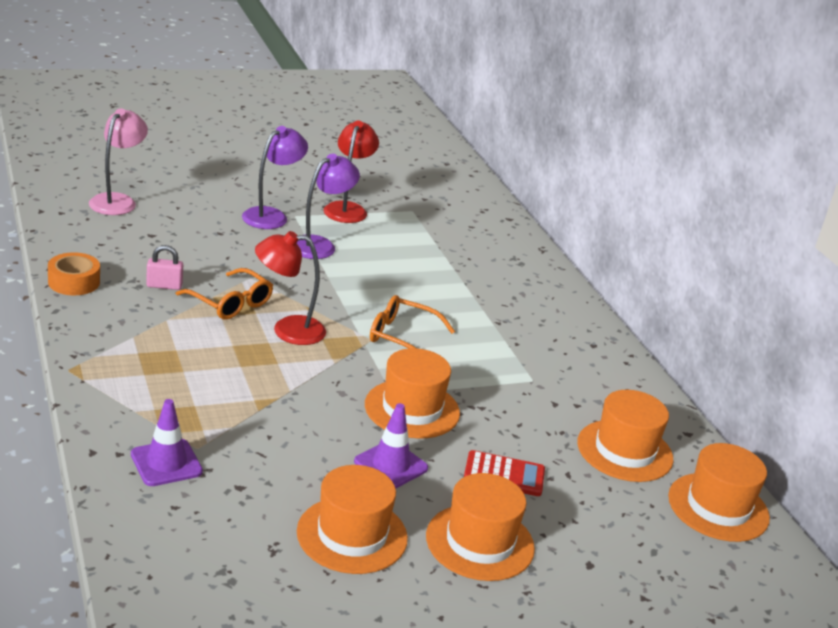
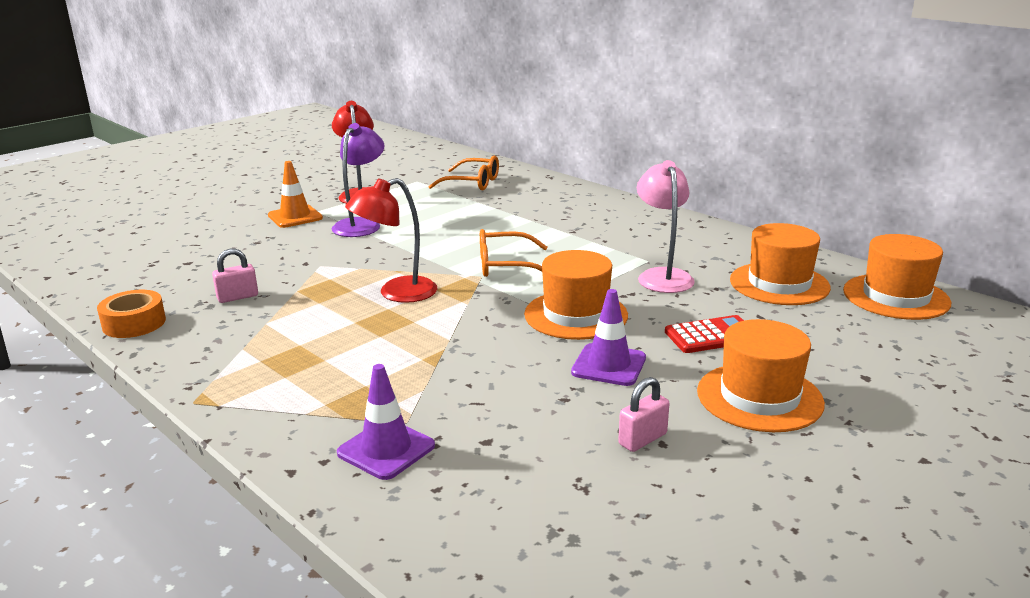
camera: 20 degrees left, 5 degrees down
(117, 201) = (127, 247): pink lamp -> pink lamp (662, 276)
(230, 303) = (319, 290): orange glasses -> orange glasses (472, 183)
(271, 216) = (295, 217): purple lamp -> orange traffic cone
(352, 535) = (642, 439): orange hat -> pink padlock

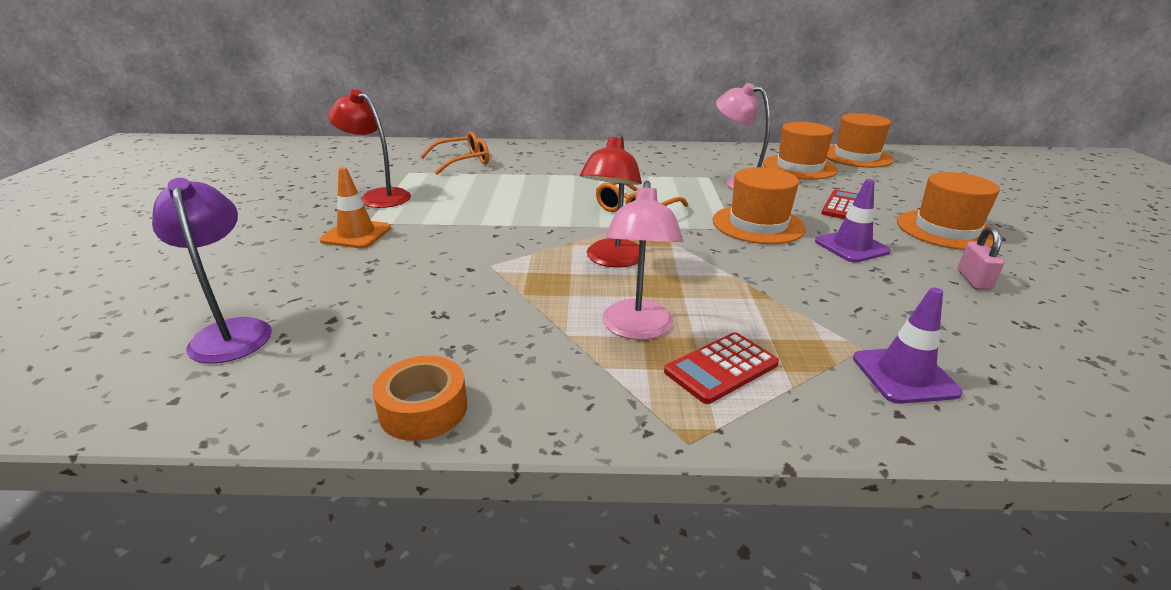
camera: 45 degrees left, 5 degrees up
(237, 297) = (478, 326): pink padlock -> none
(295, 382) = (721, 368): none -> red calculator
(306, 339) = (637, 329): none -> pink lamp
(361, 224) = (443, 219): purple lamp -> purple lamp (231, 332)

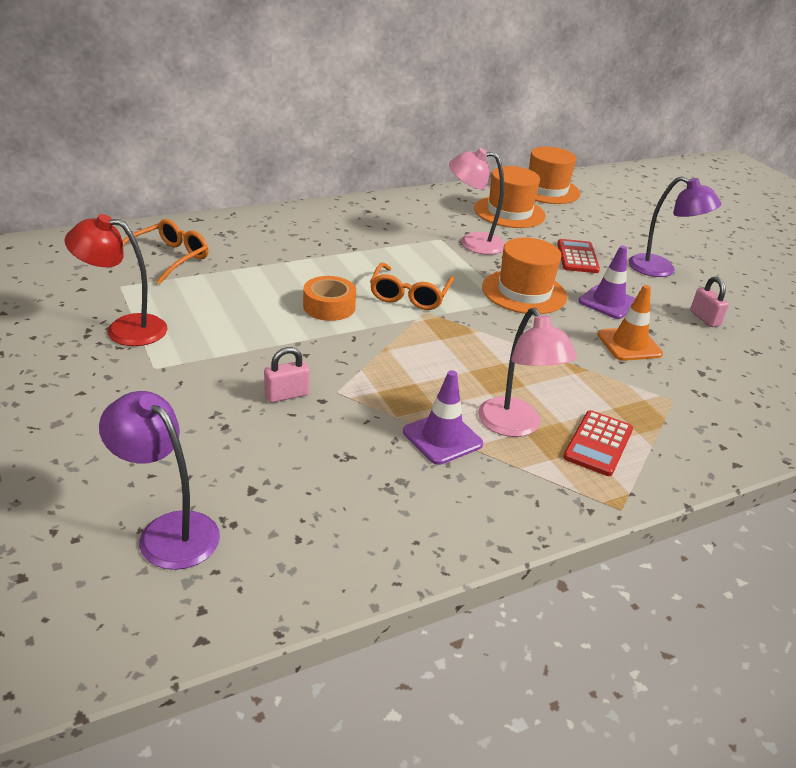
camera: 30 degrees left, 5 degrees up
(356, 234) = (160, 386): orange traffic cone -> orange traffic cone (629, 344)
(423, 409) = (422, 545): orange tape -> orange tape (329, 306)
(445, 259) = (286, 395): none -> pink padlock
(612, 260) = (438, 360): red lamp -> none
(904, 375) = (709, 415): purple traffic cone -> purple traffic cone (442, 438)
(946, 230) = (661, 269): orange hat -> purple lamp

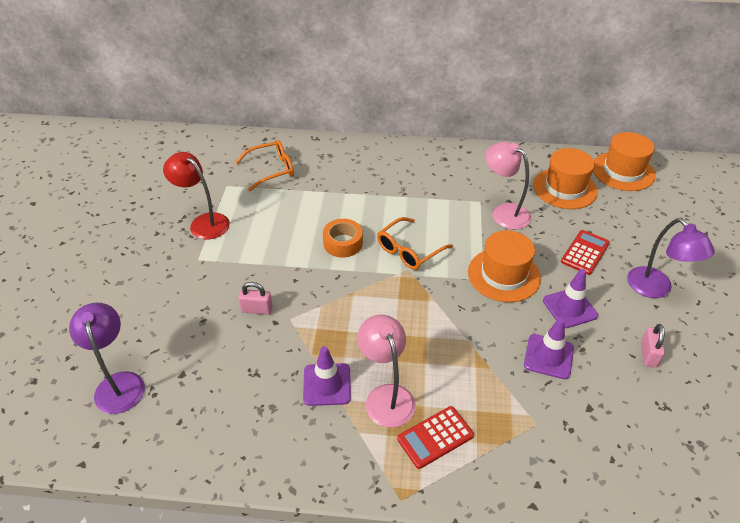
camera: 35 degrees right, 10 degrees up
(515, 426) = (386, 396): pink lamp -> pink lamp turned 150 degrees clockwise
(629, 344) = (548, 356): orange traffic cone -> purple traffic cone

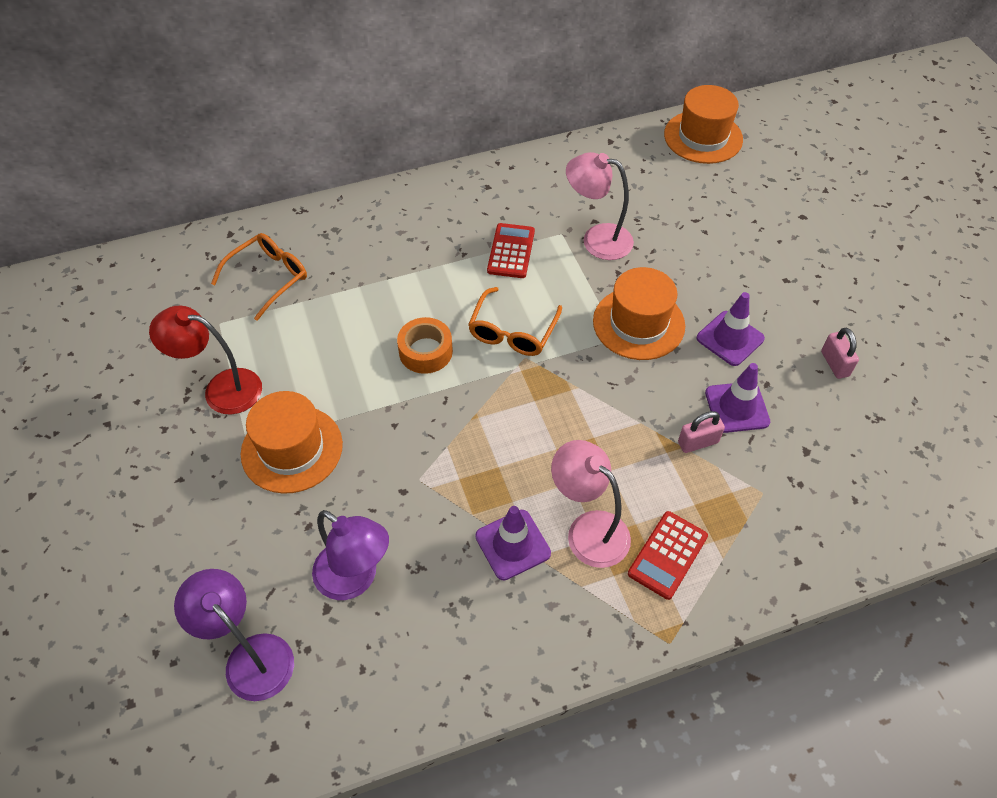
camera: 25 degrees left, 10 degrees up
(257, 309) = (369, 483): pink padlock -> pink padlock (698, 442)
(564, 188) = (649, 182): orange hat -> orange hat (292, 449)
(585, 252) = (712, 261): red calculator -> red calculator (511, 251)
(656, 289) = (806, 280): purple lamp -> purple lamp (355, 579)

